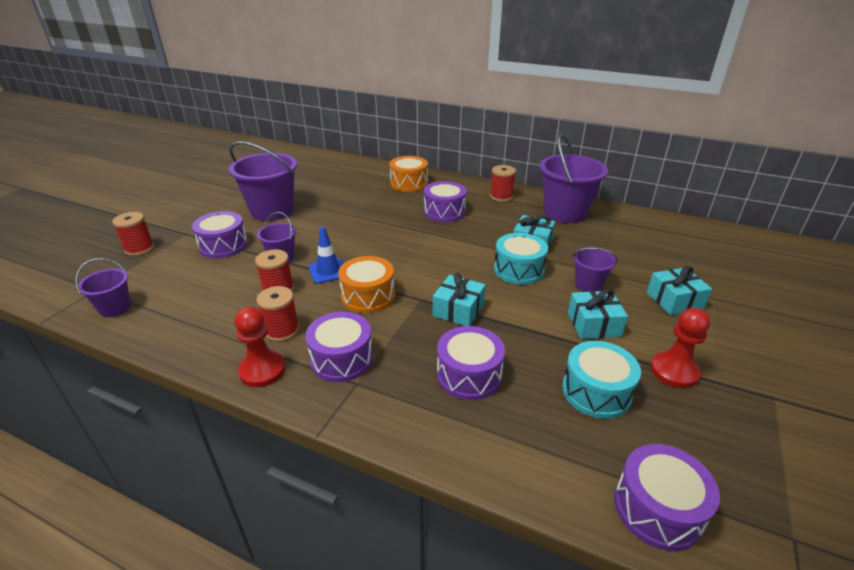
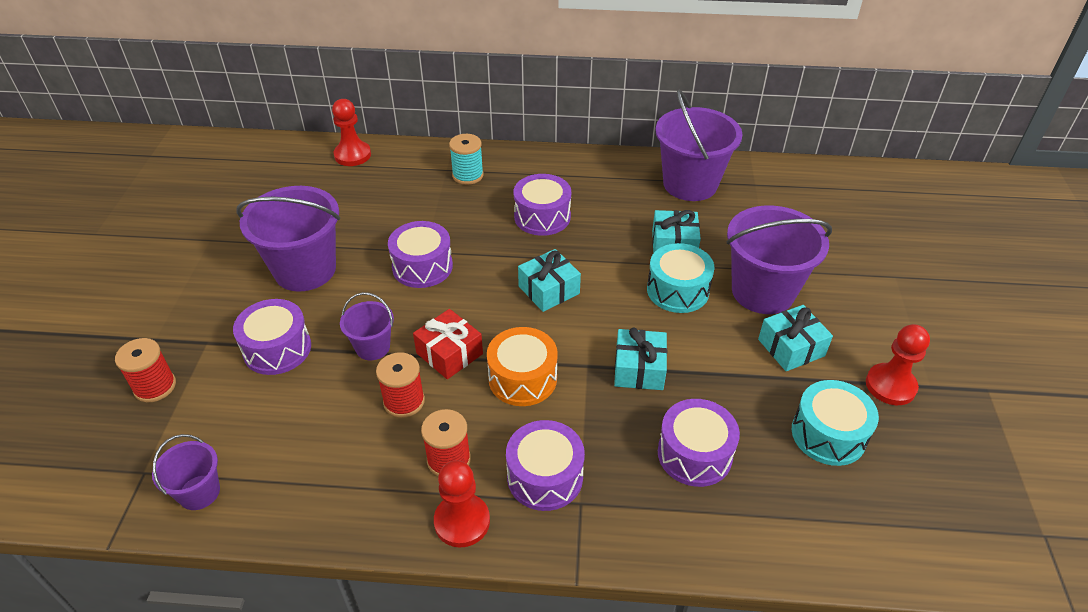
camera: 20 degrees left, 10 degrees up
(328, 271) = (449, 353): blue traffic cone -> red gift
(344, 163) = (352, 155): none -> red pawn
(409, 183) = (468, 175): orange drum -> turquoise spool
(501, 197) = (600, 173): red spool -> none
(588, 284) = (763, 292): purple bucket -> purple bucket, size x1.94
(657, 509) = (930, 546): purple drum -> purple drum (422, 266)
(674, 300) = (858, 291): turquoise gift -> turquoise gift (549, 290)

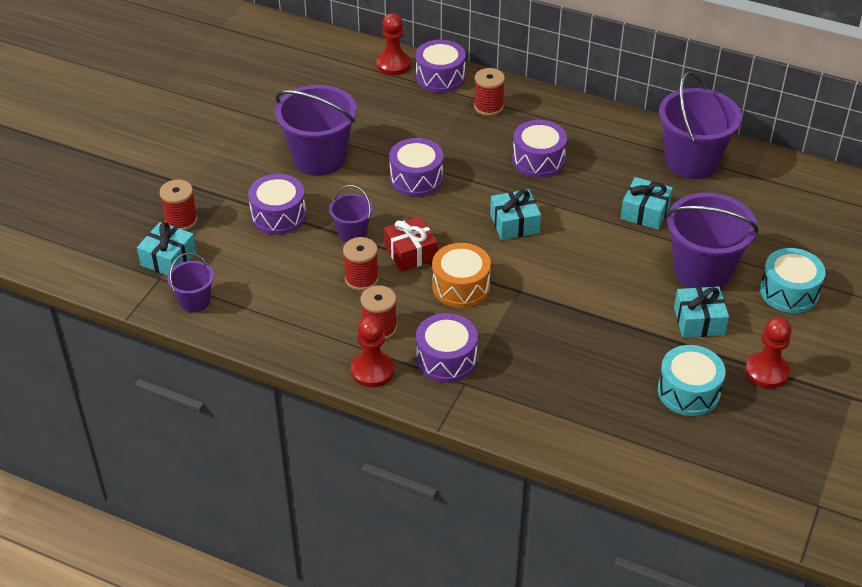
camera: 20 degrees right, 0 degrees up
(468, 175) = (488, 107): turquoise spool -> red spool
(639, 369) = (559, 304): turquoise gift -> turquoise gift (168, 259)
(677, 290) = (626, 251): turquoise drum -> turquoise drum (789, 292)
(694, 454) = (570, 375): purple drum -> purple drum (440, 77)

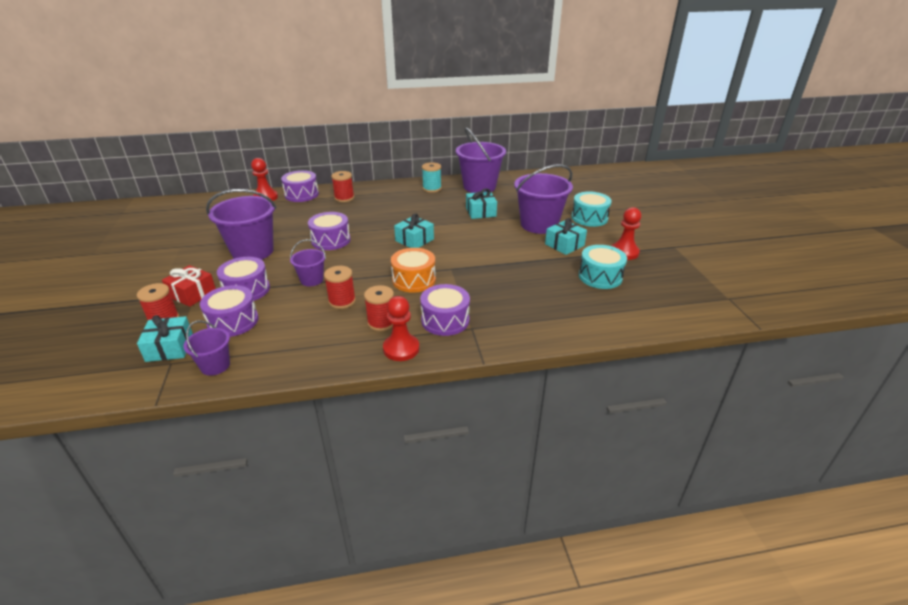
camera: 35 degrees left, 10 degrees down
(410, 253) = (363, 276): red gift -> red gift (192, 294)
(538, 160) = (398, 210): purple drum -> purple drum (233, 321)
(620, 137) = (432, 188): none -> turquoise spool

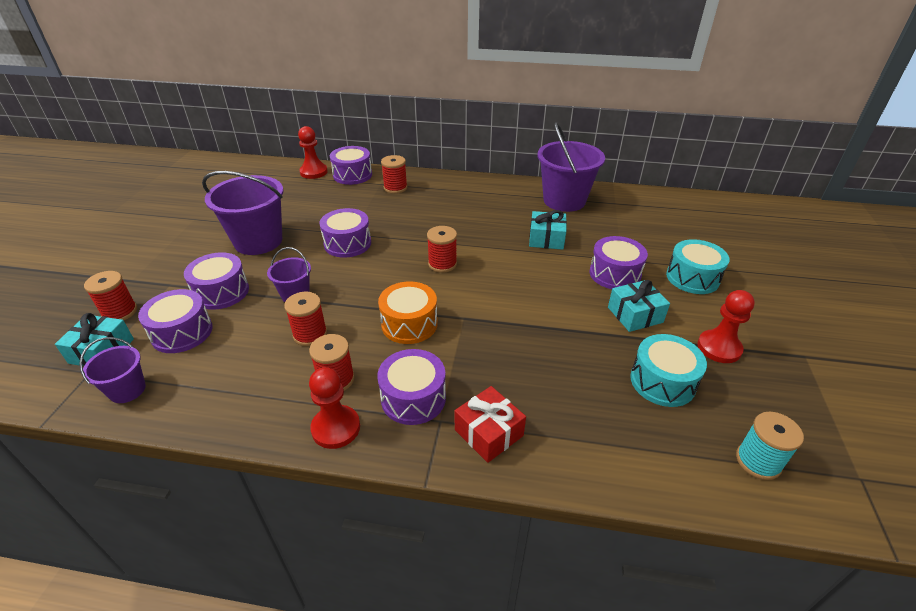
camera: 20 degrees right, 5 degrees up
(192, 294) = (167, 284): red gift -> red gift (488, 433)
(414, 240) = (442, 264): turquoise gift -> red spool
(432, 188) = (503, 193): turquoise spool -> turquoise spool (758, 461)
(539, 225) = (614, 274): purple bucket -> purple drum

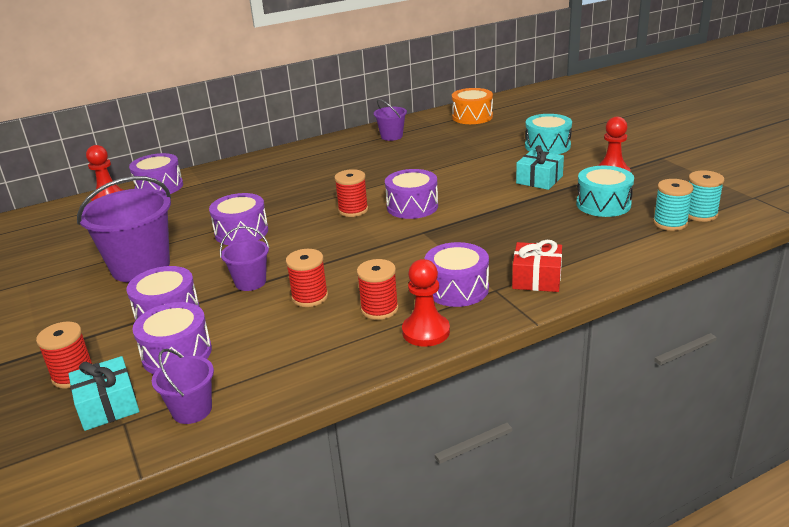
camera: 35 degrees left, 10 degrees down
(395, 188) = (223, 180): red spool -> none
(409, 324) = (385, 254): orange drum -> orange drum (472, 117)
(546, 239) = (414, 164): turquoise gift -> none
(564, 200) = (391, 136): purple bucket -> purple bucket, size x0.52
(614, 274) = (494, 164): purple drum -> purple drum (412, 206)
(706, 451) = (670, 223): none -> turquoise spool

